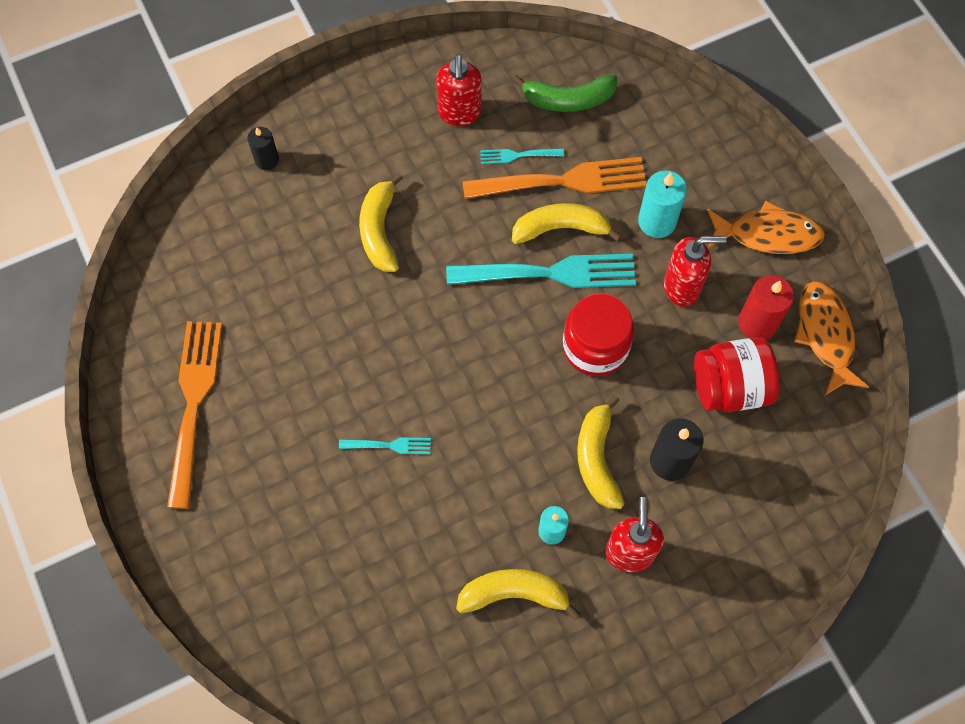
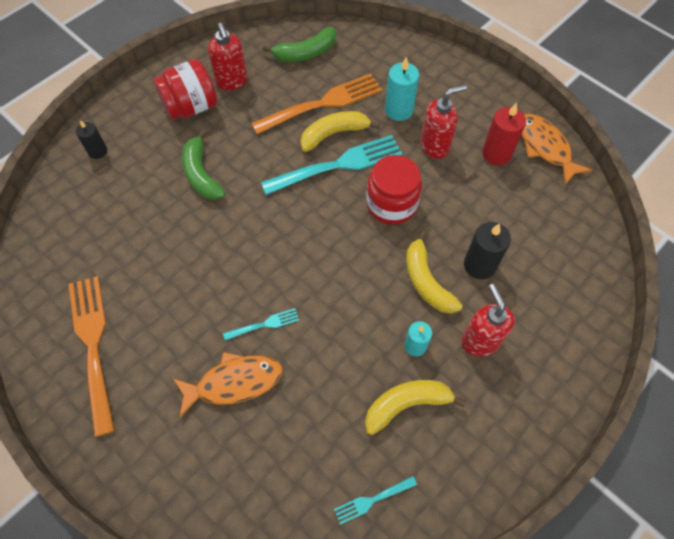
camera: 20 degrees left, 5 degrees down
(380, 231) = (201, 174): yellow banana -> green banana
(518, 155) = (284, 96): turquoise fork -> turquoise fork (373, 499)
(730, 387) = (498, 201): red jar -> red jar (191, 107)
(767, 234) = (477, 97): orange fish -> orange fish (234, 383)

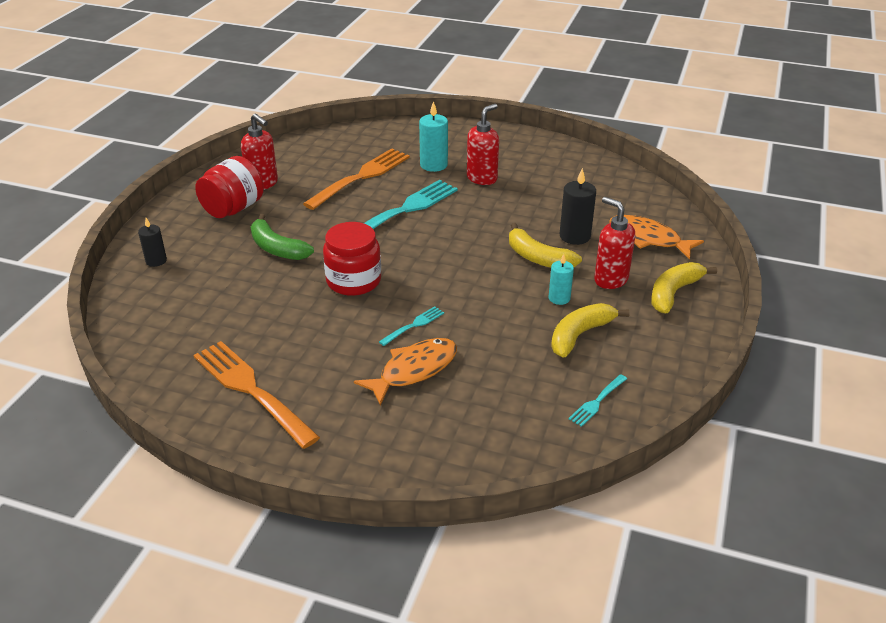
camera: 25 degrees left, 25 degrees down
(305, 53) = (320, 150): green banana -> none
(334, 134) = (386, 193): yellow banana -> yellow banana (673, 293)
(391, 204) = (471, 221): red jar -> red jar (353, 281)
(496, 154) = (537, 170): red candle -> none
(545, 147) = (574, 157): orange fish -> orange fish (648, 239)

